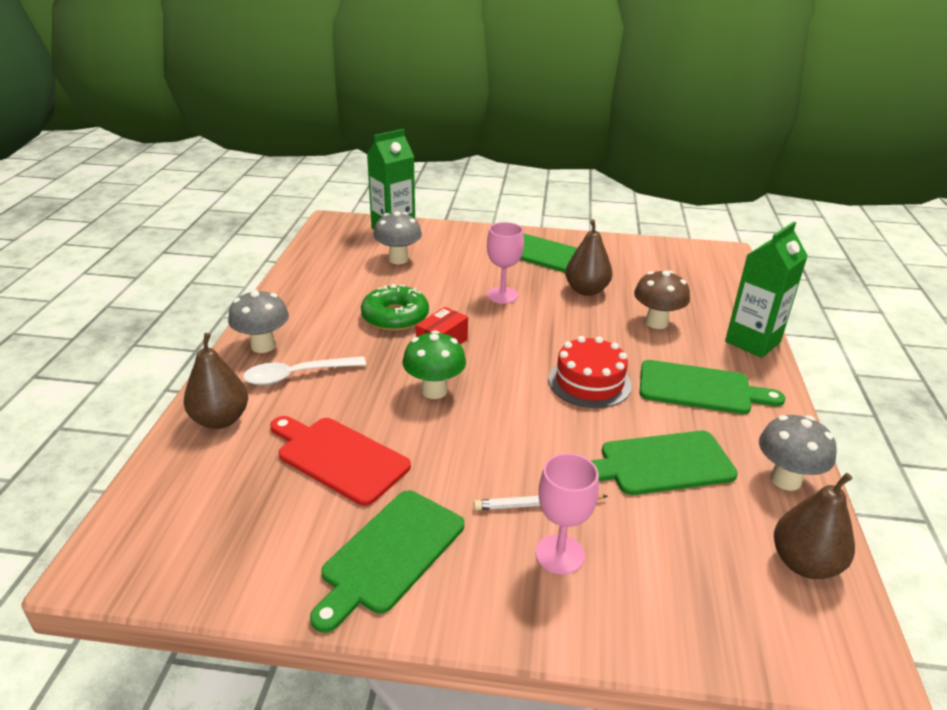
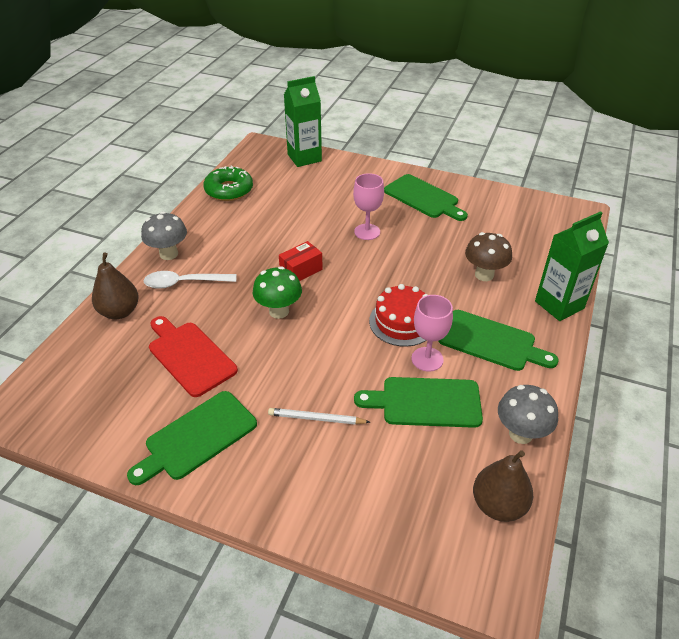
camera: 15 degrees right, 10 degrees up
(395, 317) = (274, 241): green donut -> green donut (229, 190)
(398, 259) = (297, 187): grey mushroom -> none
(559, 554) = (315, 460): pink goblet -> pink goblet (427, 359)
(586, 290) = (439, 236): brown pear -> none

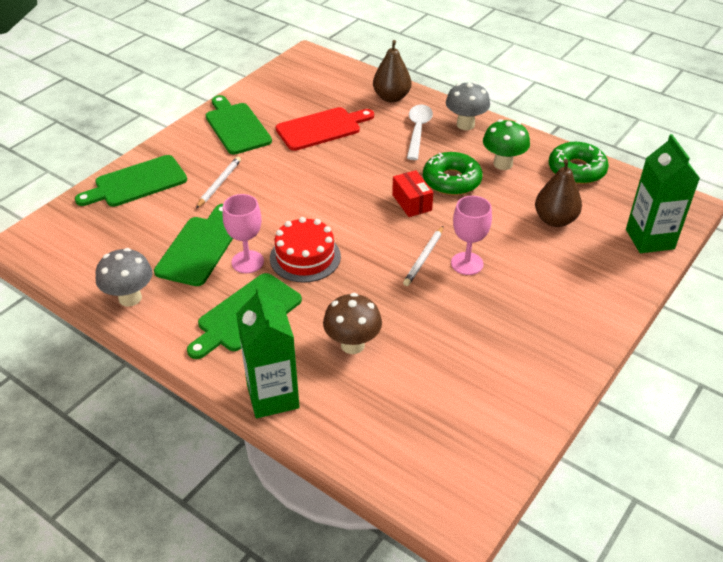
camera: 105 degrees right, 0 degrees up
(262, 252) = (451, 181): none -> green donut
(279, 311) = (355, 180): green mushroom -> green mushroom (503, 164)
(370, 254) = (424, 258): none -> white pencil
(423, 198) = (532, 334): green cutting board -> green cutting board (136, 183)
(498, 505) = (79, 262): brown pear -> brown pear (555, 220)

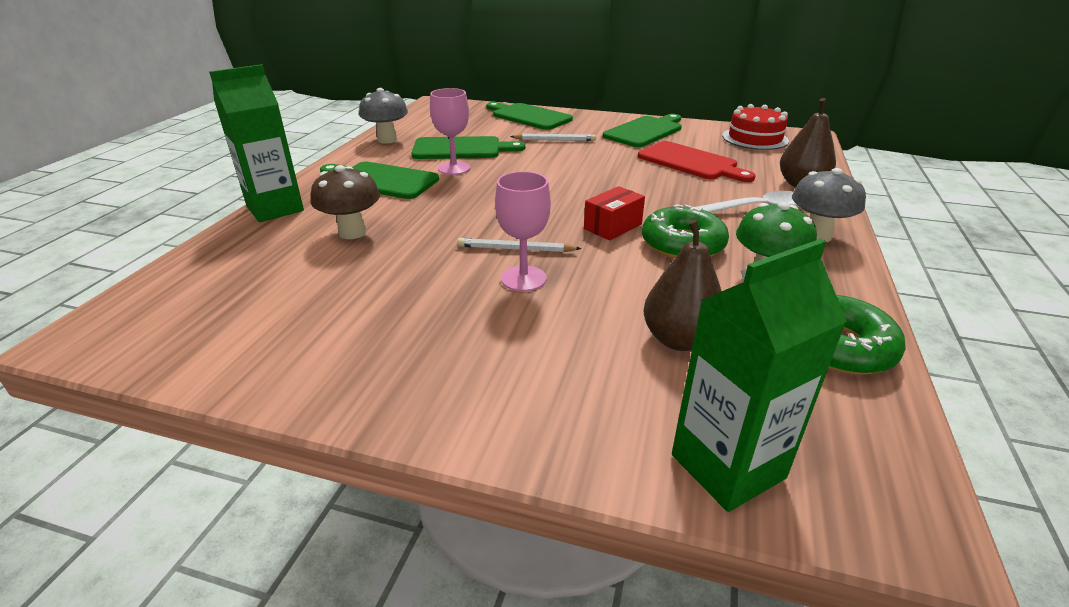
camera: 70 degrees right, 10 degrees down
(305, 257) = (476, 189): red cake -> red cake (755, 138)

